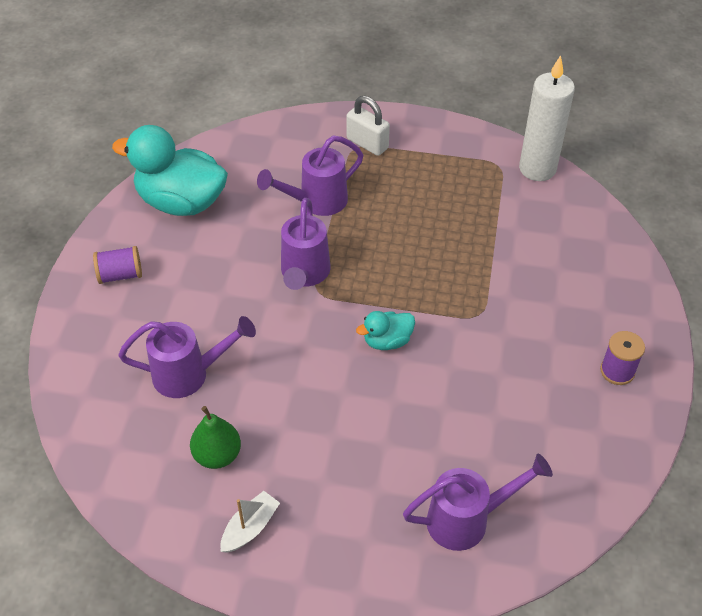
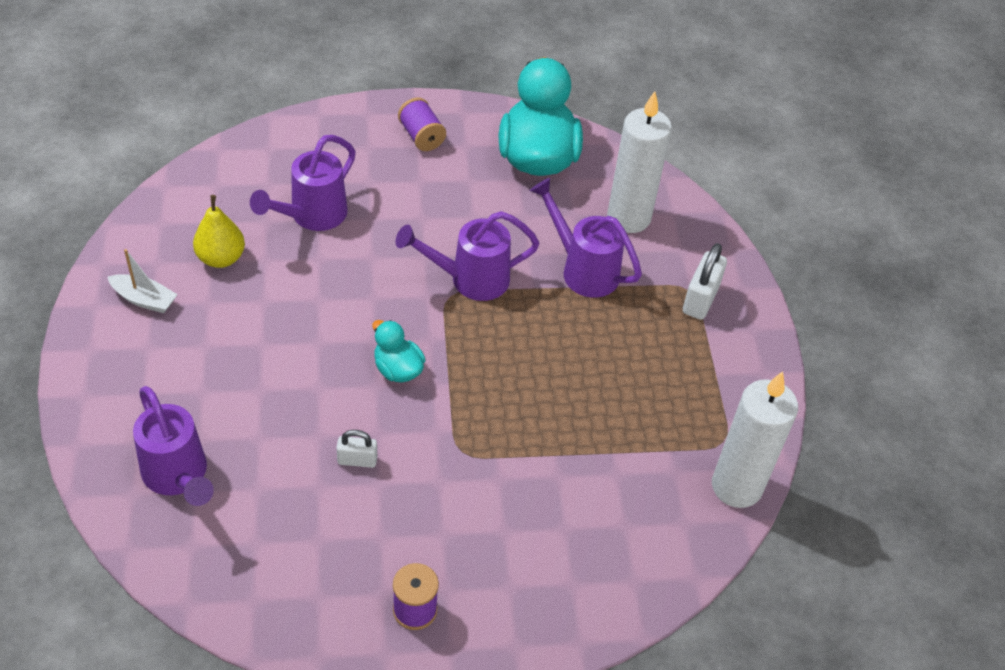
camera: 70 degrees right, 0 degrees up
(190, 374) = (312, 216): purple watering can -> purple watering can turned 60 degrees clockwise
(217, 455) = (221, 258): green pear -> yellow pear
(271, 162) = (628, 218): none -> white candle
(474, 384) = (357, 460): none -> white padlock

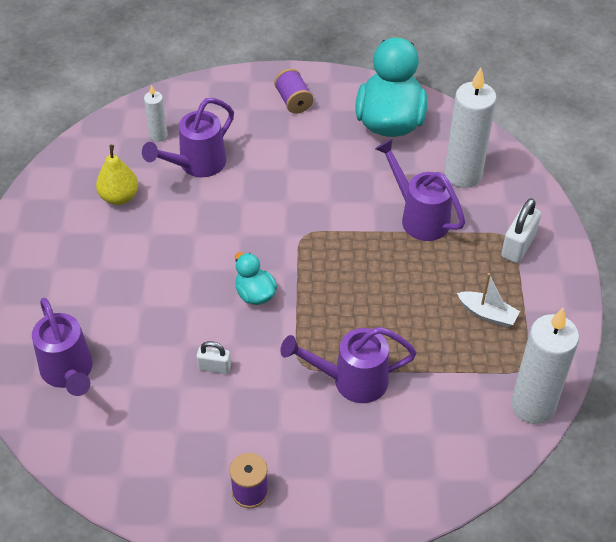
camera: 10 degrees right, 0 degrees up
(144, 299) = (55, 228): white boat -> white boat (487, 314)
(262, 182) = (158, 135): none -> white candle
(470, 279) = (322, 222): purple watering can -> purple watering can (351, 381)

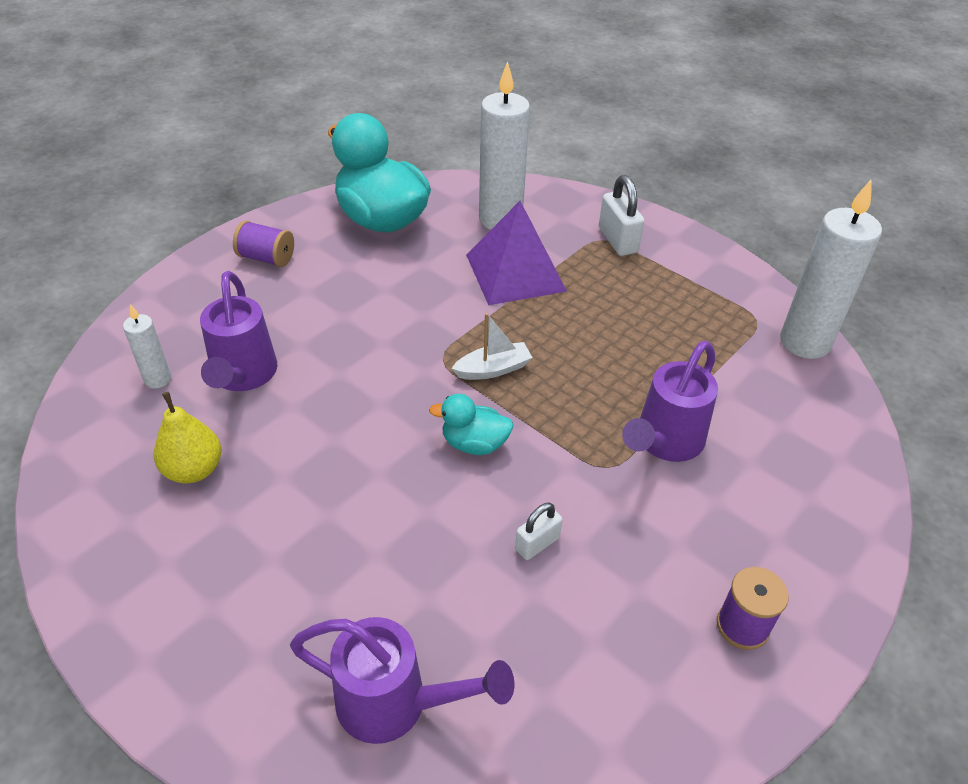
camera: 50 degrees left, 5 degrees down
(419, 217) = (515, 273): purple watering can -> purple pyramid
(487, 314) = (674, 304): white boat -> white boat (493, 369)

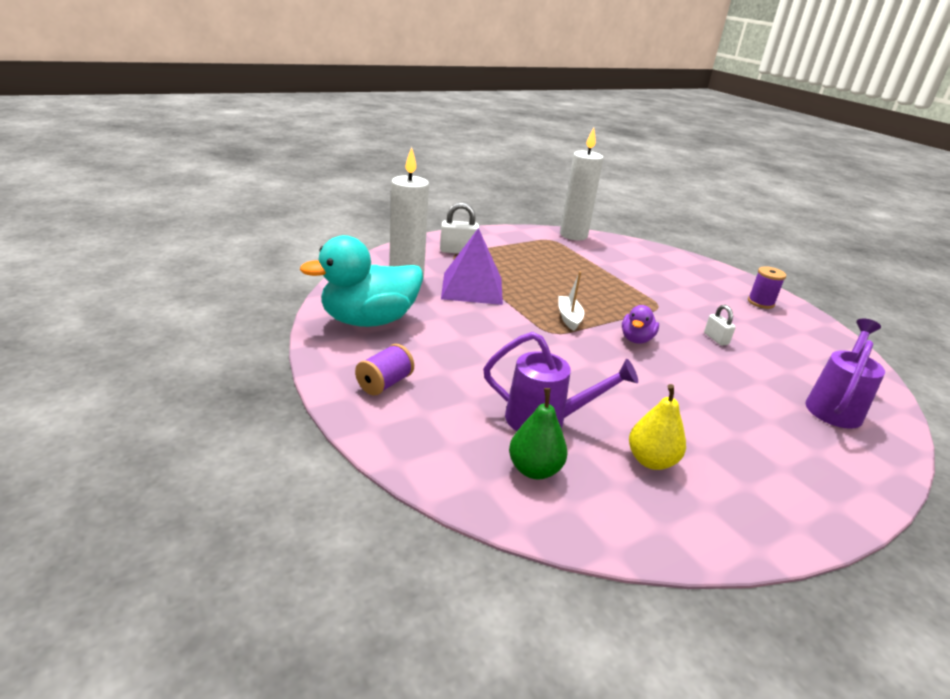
camera: 75 degrees left, 15 degrees down
(158, 379) = (534, 469): white candle -> green pear
(474, 444) = (636, 339): turquoise duck -> purple duck
(664, 443) = (642, 287): purple watering can -> none

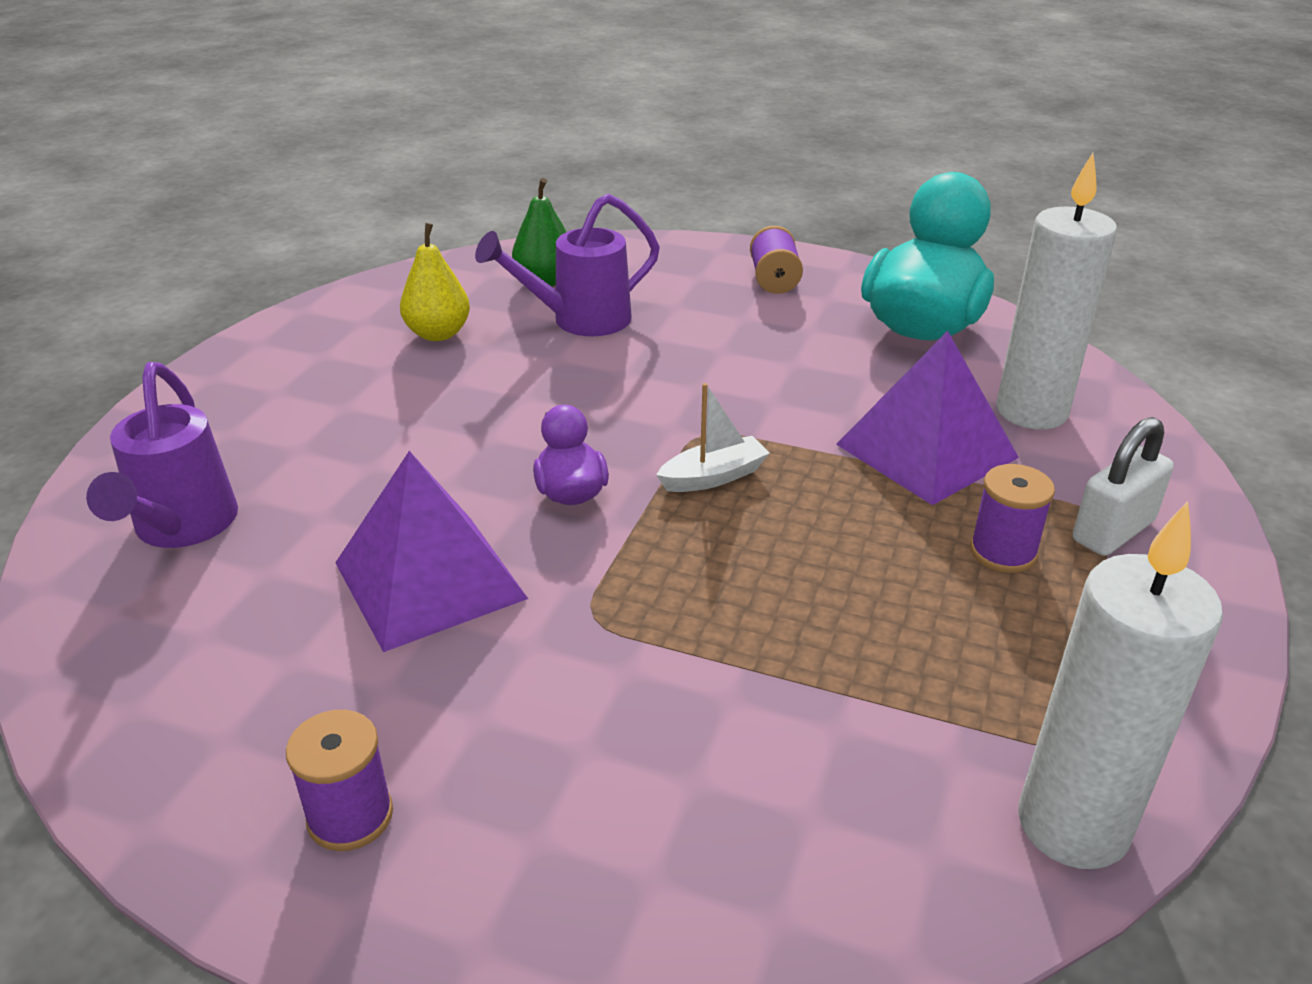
camera: 145 degrees right, 5 degrees up
(501, 262) = (1003, 552): none -> purple spool
(569, 318) = (713, 477): white boat -> white boat turned 75 degrees counterclockwise
(716, 339) = (429, 580): white padlock -> purple pyramid

